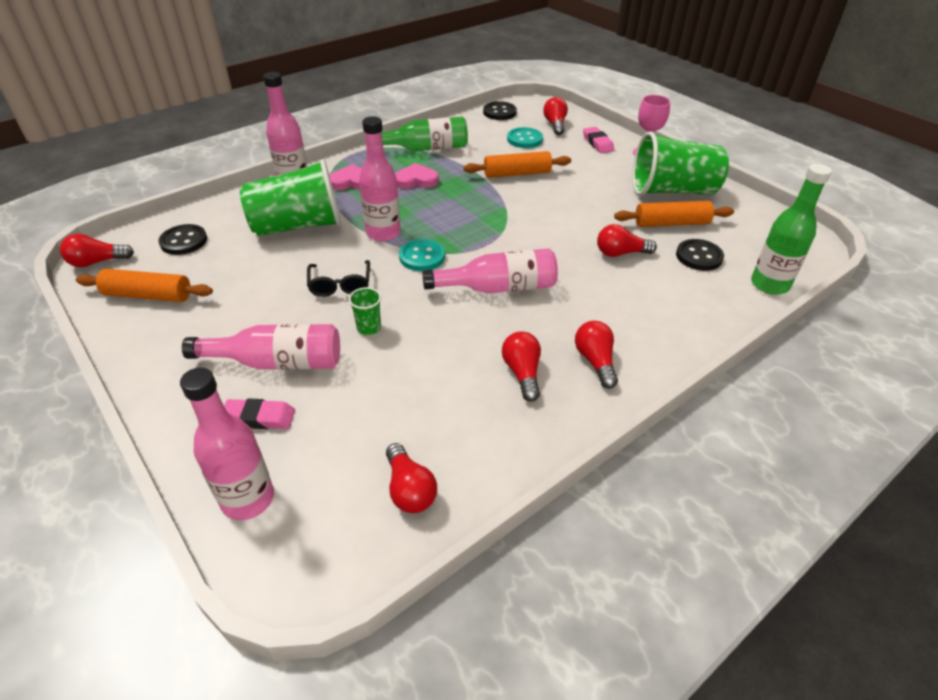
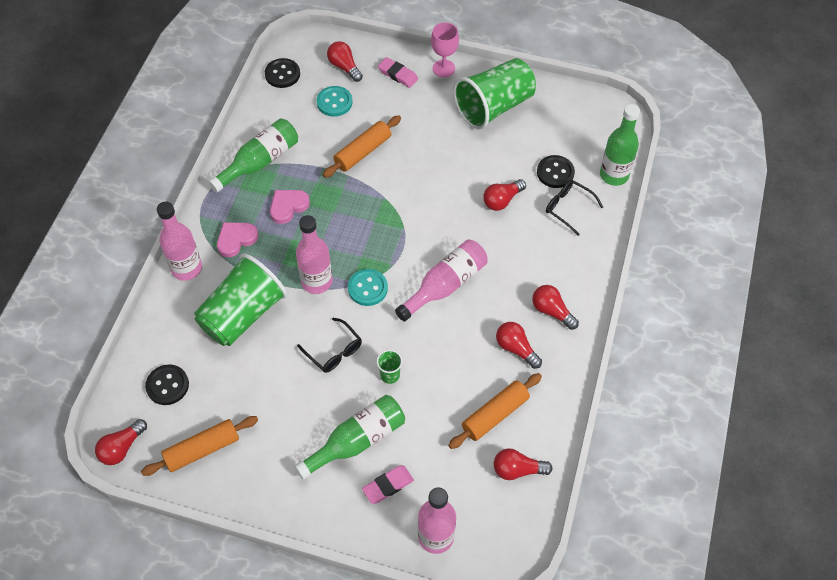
camera: 35 degrees left, 15 degrees up
(277, 362) = (357, 441): pink bottle -> green bottle
(409, 489) = (517, 470): red light bulb -> red light bulb turned 150 degrees clockwise
(671, 223) = (516, 146): orange rolling pin -> orange rolling pin (495, 414)
(691, 288) = (568, 208): none -> black glasses

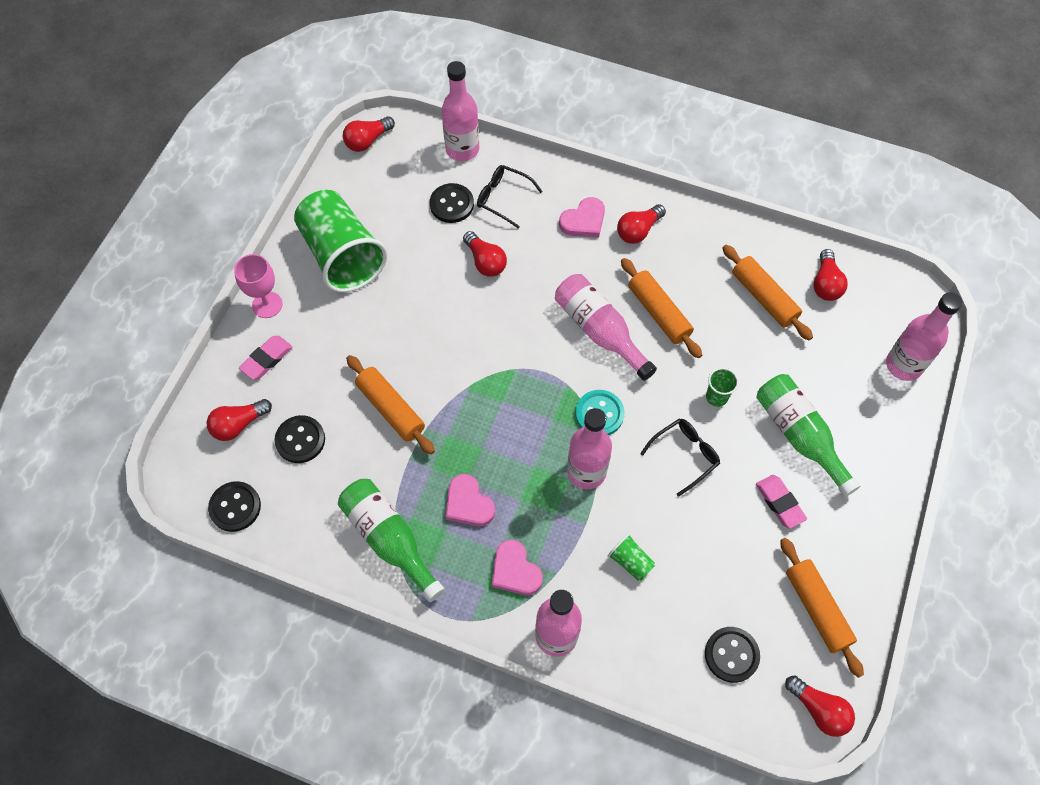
camera: 85 degrees left, 5 degrees up
(243, 314) = (630, 561): green cup -> green cup, size x0.40
(334, 102) = (300, 440): turquoise button -> black button
(388, 486) = (850, 407): pink eraser -> pink eraser (779, 503)
(468, 329) = (658, 313): none -> orange rolling pin
(516, 348) = (684, 269): red light bulb -> red light bulb (367, 141)
(555, 268) = (583, 221): none -> pink heart
(568, 208) = (503, 198): black glasses -> black glasses turned 75 degrees clockwise
(614, 175) = (462, 149): green bottle -> pink bottle

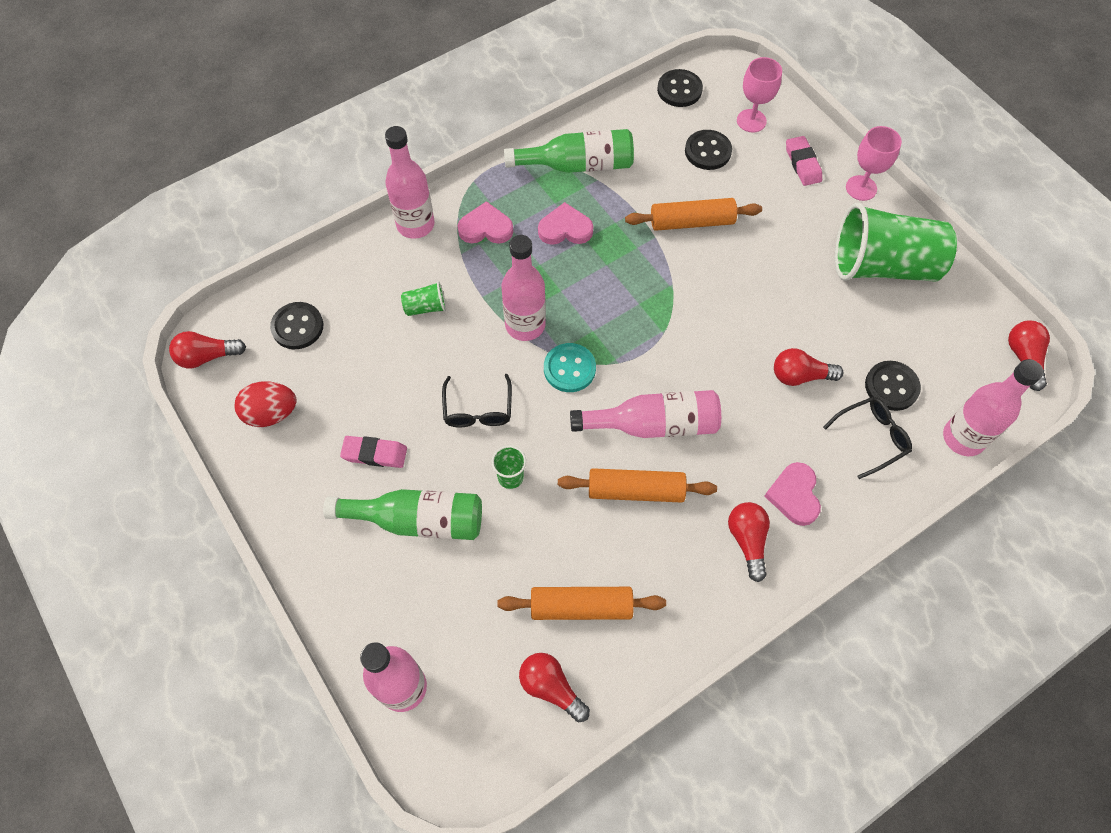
camera: 125 degrees right, 0 degrees up
(239, 425) = (751, 121): red light bulb -> pink goblet
(817, 609) = (271, 413): orange rolling pin -> red egg

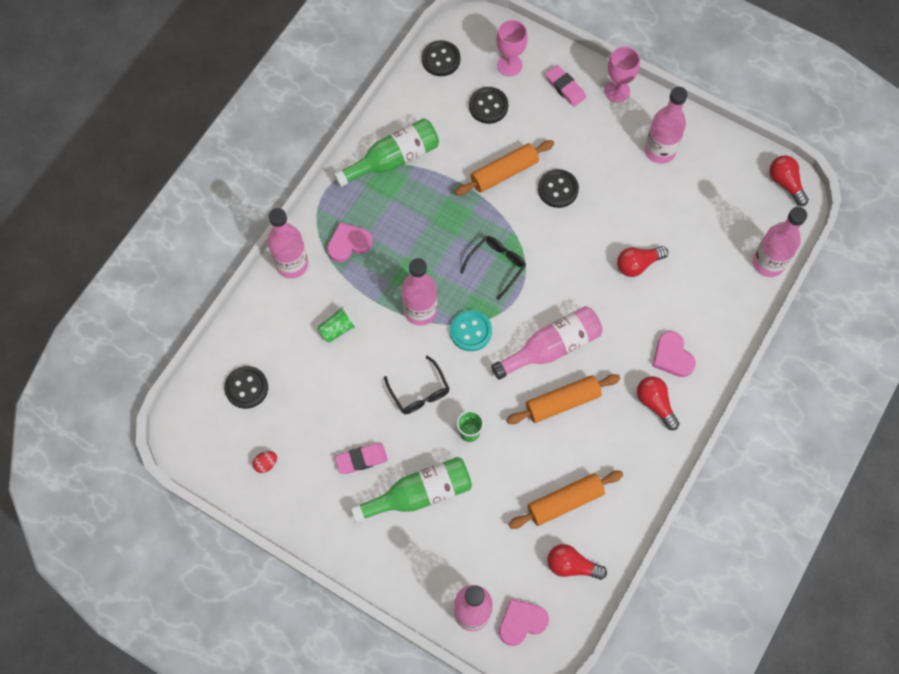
camera: 25 degrees left, 5 degrees up
(207, 356) = (189, 442): red light bulb -> none
(271, 413) = (266, 464): red egg -> red egg, size x0.53
(565, 229) = (410, 218): pink heart -> pink heart (521, 622)
(871, 437) = (706, 290): black glasses -> black glasses (497, 265)
(883, 266) = (659, 151): green cup -> pink bottle
(891, 387) = (704, 245): black button -> black button (558, 189)

